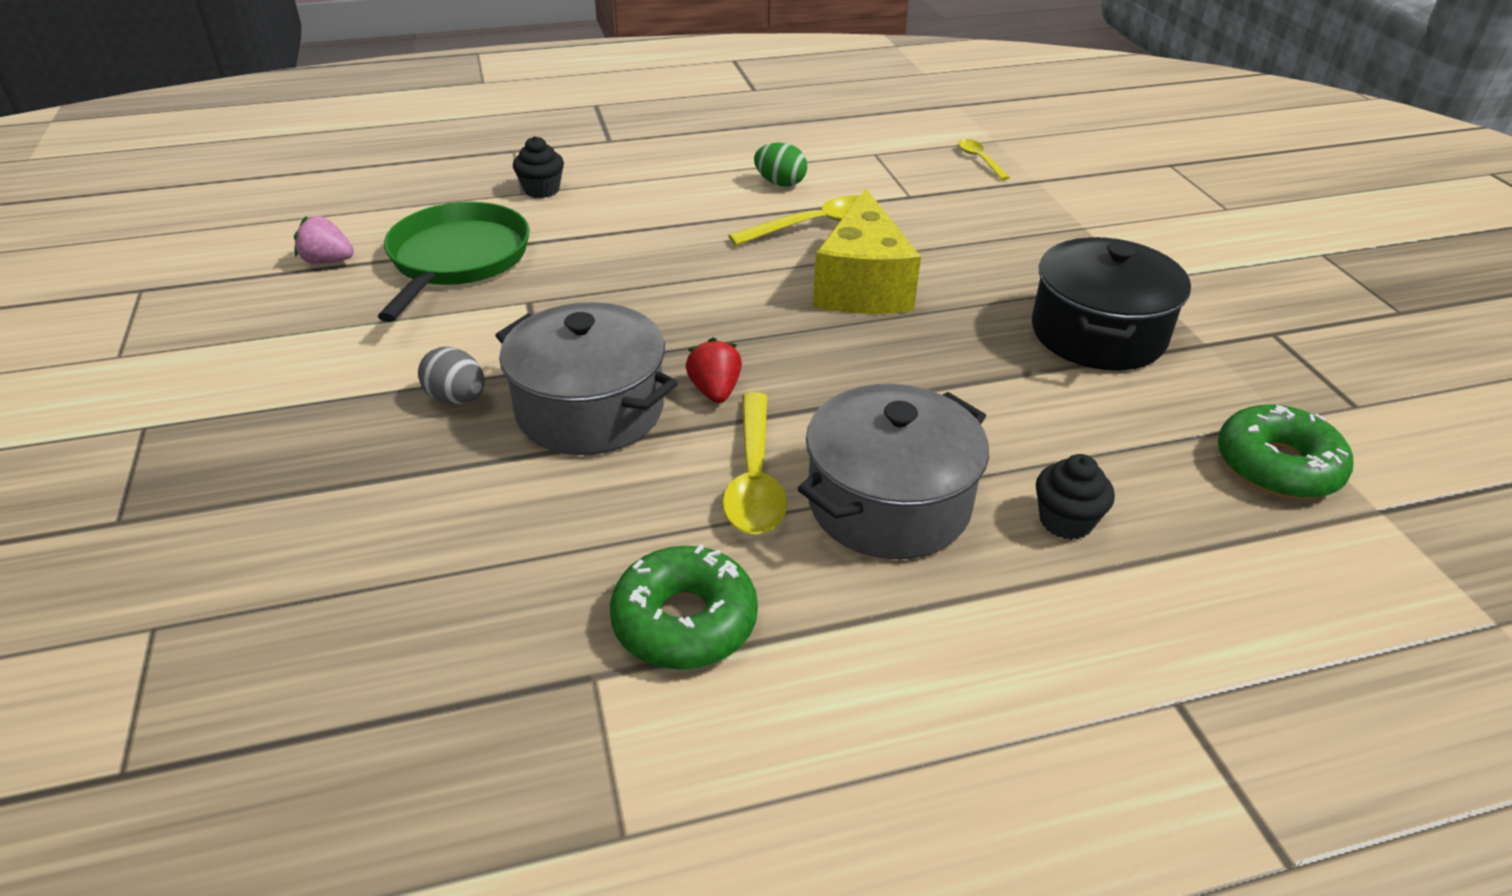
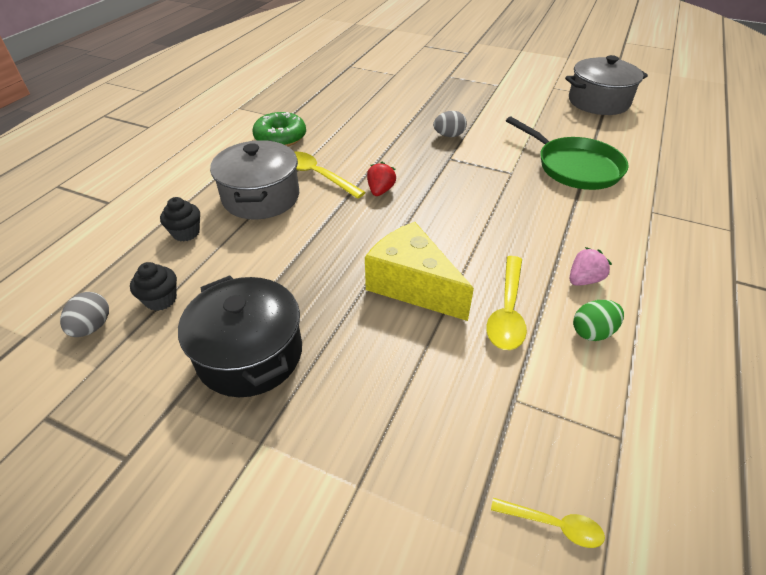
camera: 130 degrees right, 5 degrees up
(328, 261) = (602, 136): pink strawberry -> pink strawberry (583, 280)
(541, 190) = (651, 219): black cupcake -> black cupcake (161, 299)
(590, 410) = (406, 158): grey pot -> grey pot (598, 102)
(715, 391) = (380, 191): red strawberry -> red strawberry turned 105 degrees counterclockwise
(1277, 466) = (92, 327): green donut -> grey egg

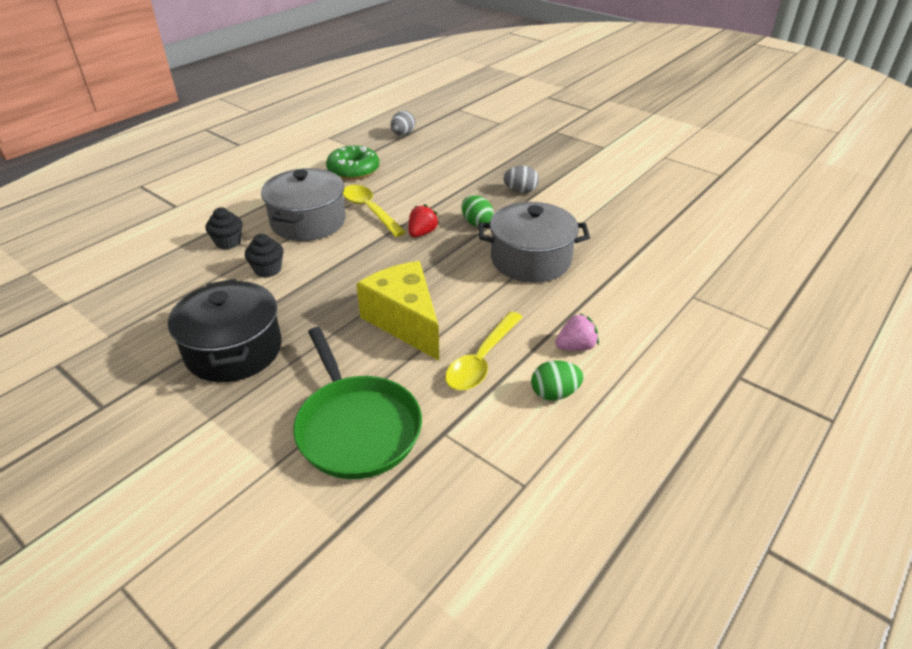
camera: 15 degrees right, 5 degrees down
(92, 327) = (119, 305): grey egg -> grey egg (403, 134)
(161, 299) = (182, 293): black cupcake -> black cupcake (268, 270)
(426, 172) = (476, 223): none -> green egg
(553, 525) = (418, 535): yellow spoon -> none
(575, 167) = (636, 240): green pan -> green pan (357, 427)
(598, 102) = (706, 178): grey pot -> grey pot (530, 260)

